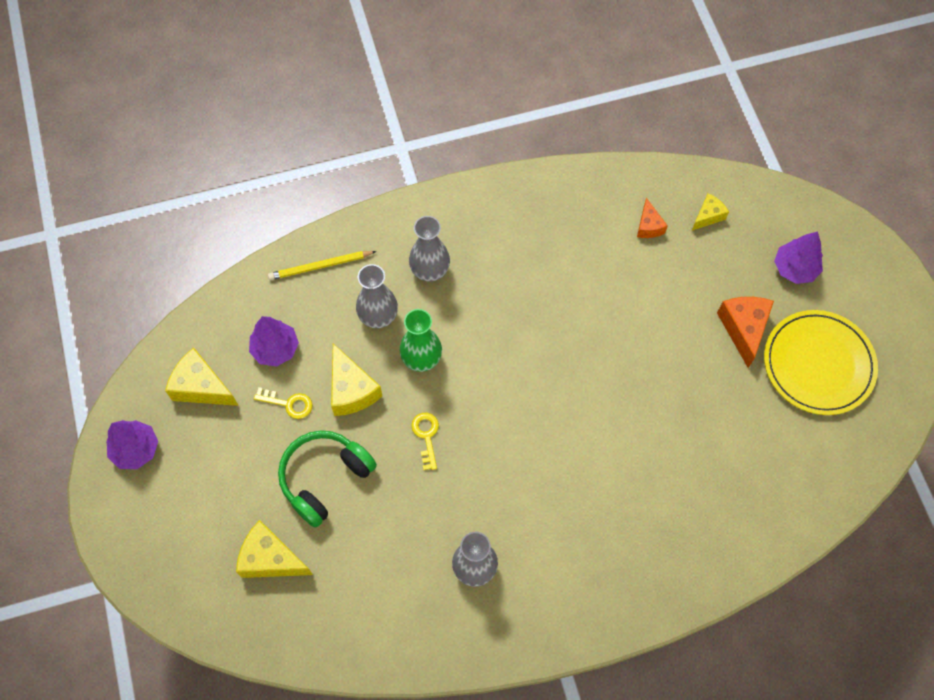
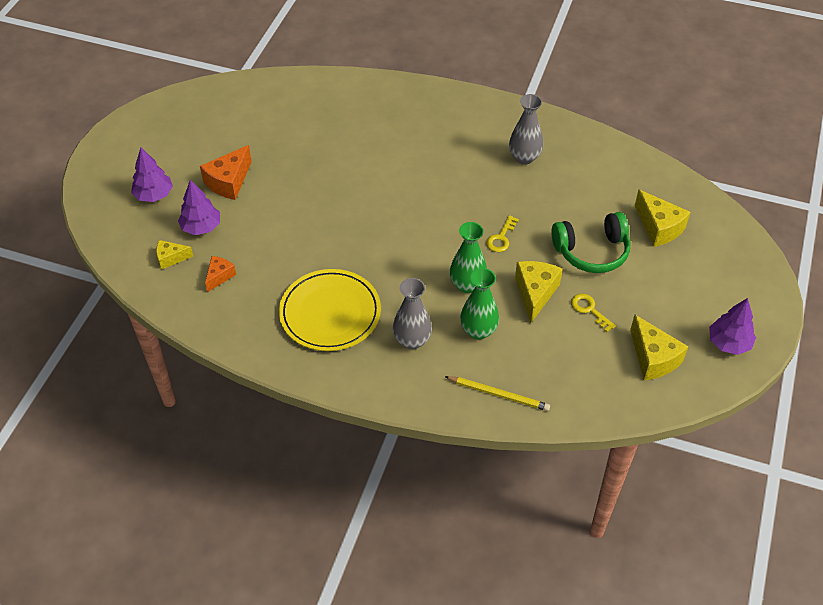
camera: 145 degrees left, 15 degrees down
(275, 349) = (576, 353): purple tree -> purple tree (201, 227)
(378, 316) = (478, 330): grey vase -> green vase
(818, 364) = (206, 140): yellow plate -> yellow plate (330, 313)

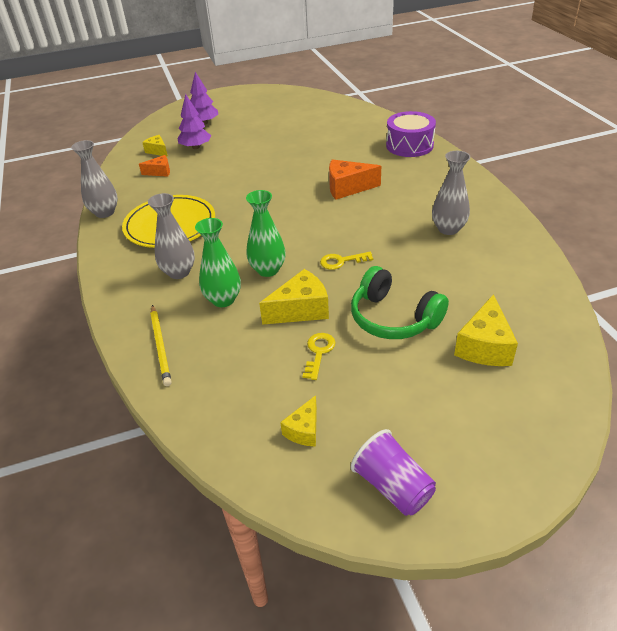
camera: 55 degrees right, 10 degrees down
(229, 182) = (246, 137): orange cheese -> orange cheese (347, 188)
(251, 350) = (105, 212): none -> grey vase
(383, 96) = (409, 145): none -> purple drum
(653, 358) = (304, 430): yellow cheese -> yellow cheese, size x0.59
(729, 343) = (393, 486): purple tree -> purple cup

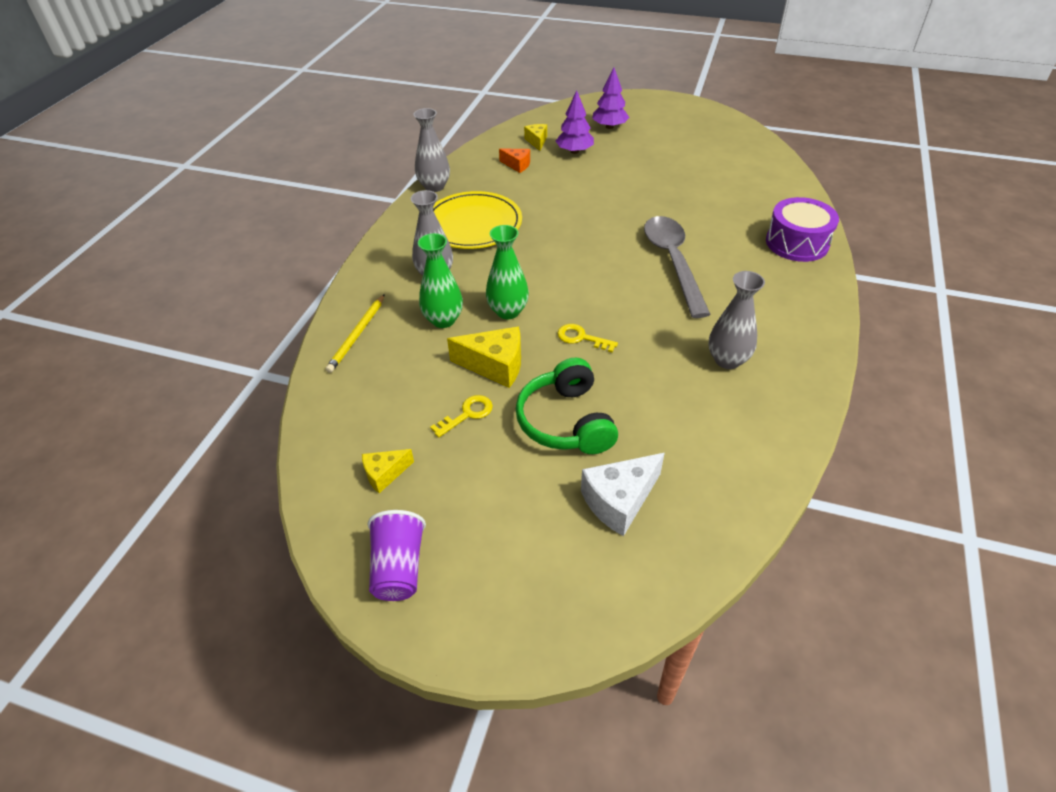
camera: 35 degrees right, 5 degrees up
(347, 188) = (673, 262): orange cheese -> grey spoon
(484, 346) = (619, 501): yellow cheese -> white cheese

